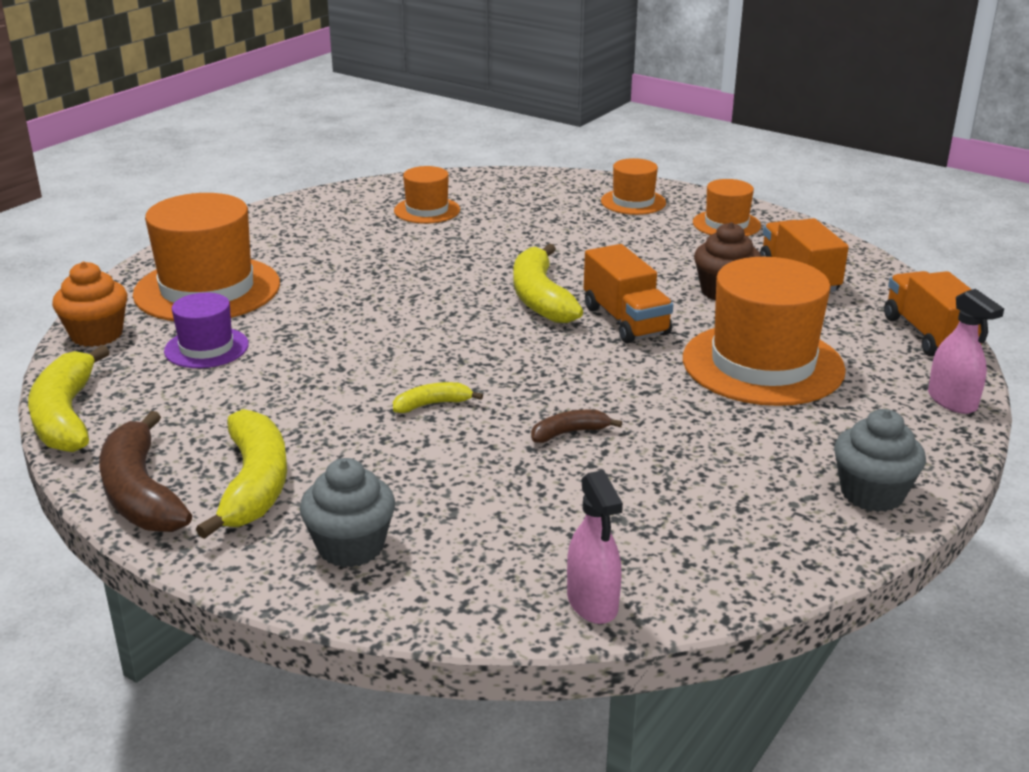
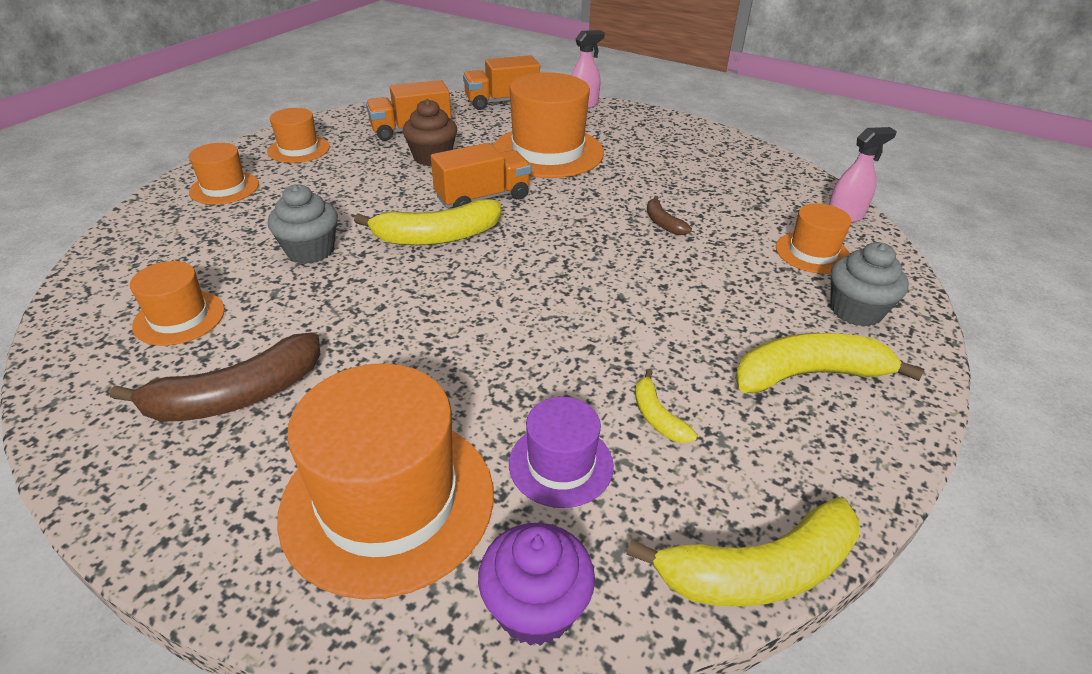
camera: 95 degrees left, 10 degrees up
(97, 335) = (535, 608): orange cupcake -> purple cupcake
(140, 493) = (864, 452): brown banana -> brown banana (236, 396)
(432, 404) = (642, 286): yellow banana -> yellow banana (657, 416)
(488, 543) = (812, 253): none -> orange hat
(872, 494) = (690, 134): grey cupcake -> grey cupcake (310, 251)

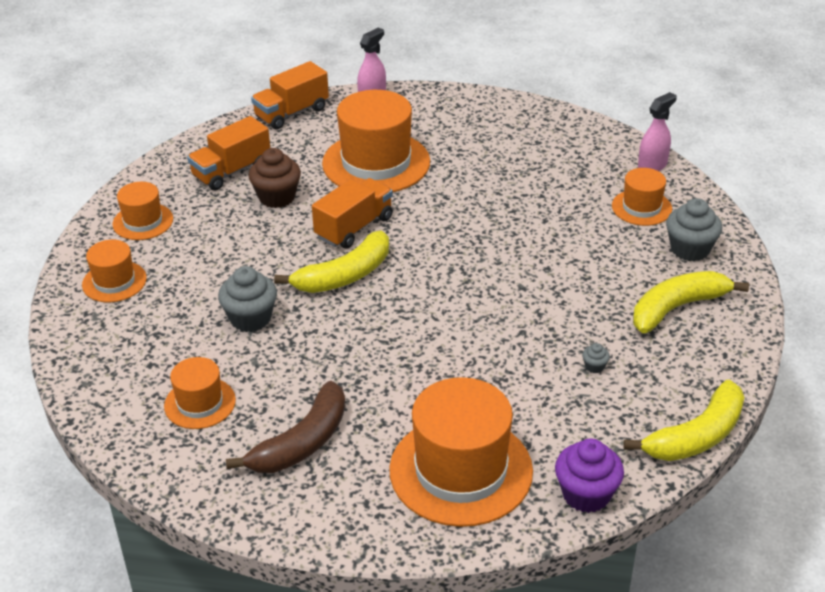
camera: 20 degrees left, 0 degrees up
(561, 464) = (552, 415): purple hat -> none
(657, 416) = (594, 366): yellow banana -> grey cupcake
(663, 223) = (516, 211): brown banana -> none

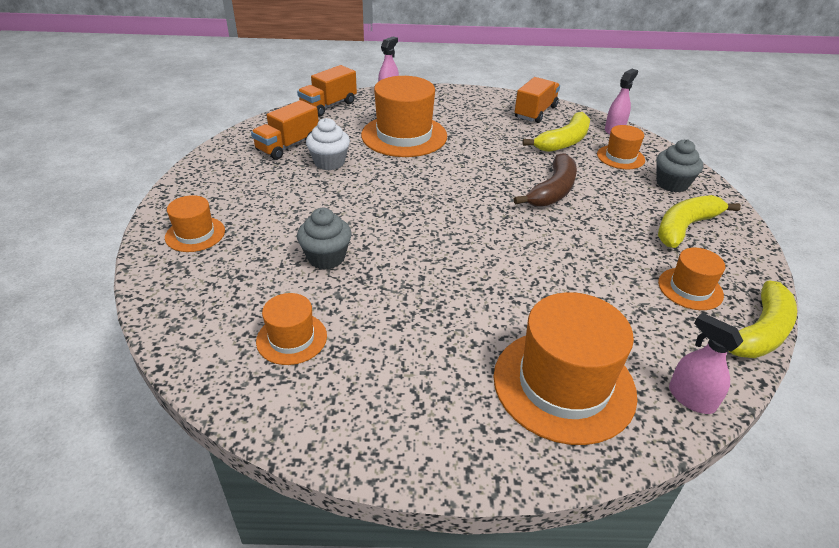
camera: 10 degrees left, 0 degrees up
(143, 221) = (216, 185): orange hat -> orange hat (690, 289)
(277, 197) = (329, 162): brown cupcake -> white cupcake
(302, 442) = (401, 370): brown banana -> brown banana (553, 191)
(344, 276) = (401, 218): yellow banana -> yellow banana (564, 141)
(354, 228) = (399, 181): orange truck -> orange truck (535, 112)
(586, 494) = (691, 398): purple cupcake -> pink spray bottle
(594, 366) = (642, 278): grey cupcake -> none

